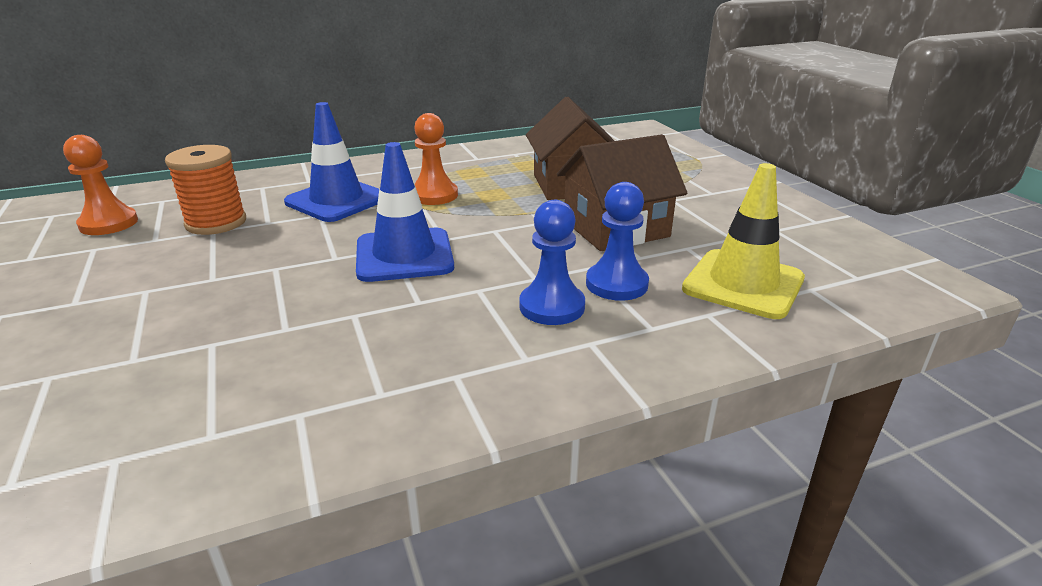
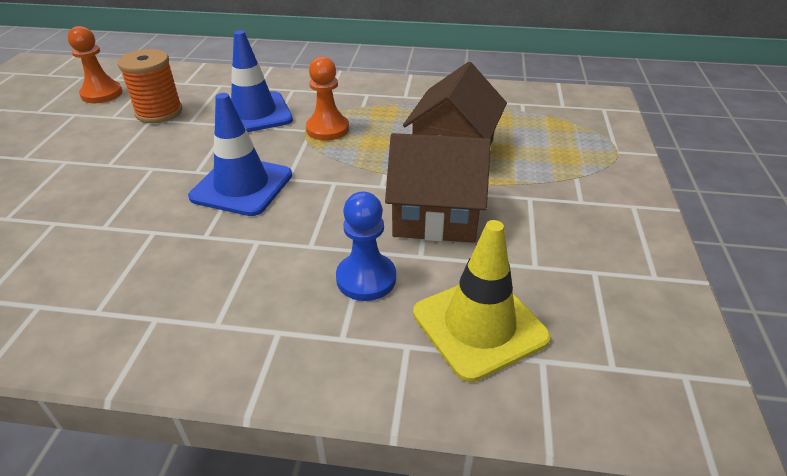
camera: 30 degrees right, 10 degrees up
(552, 306) = (289, 281): blue pawn -> none

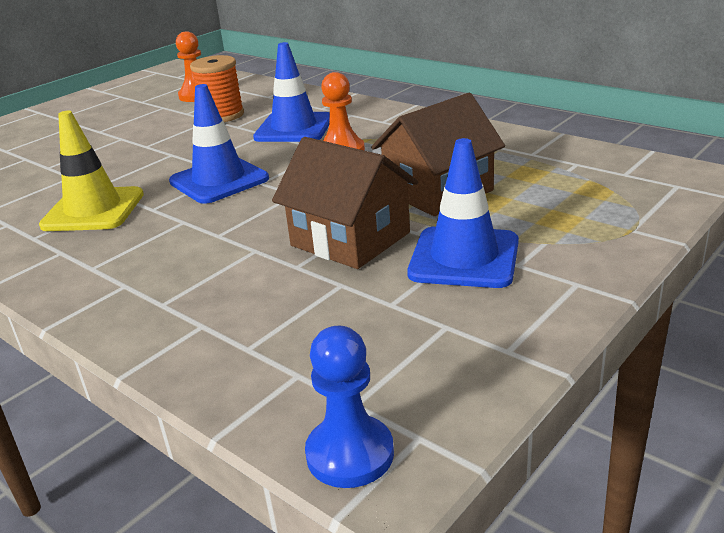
camera: 35 degrees right, 10 degrees down
(366, 278) = (230, 269): blue pawn -> blue pawn (350, 454)
(479, 325) = (277, 331): yellow traffic cone -> yellow traffic cone (93, 210)
(540, 207) = (464, 258): none -> blue traffic cone

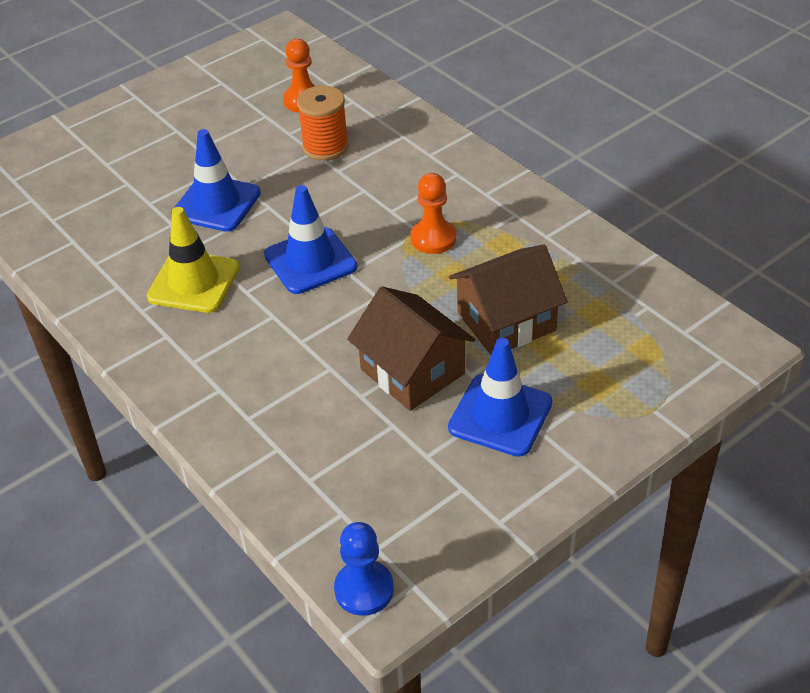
camera: 10 degrees right, 15 degrees up
(294, 128) = (394, 187): blue traffic cone -> blue traffic cone (216, 204)

